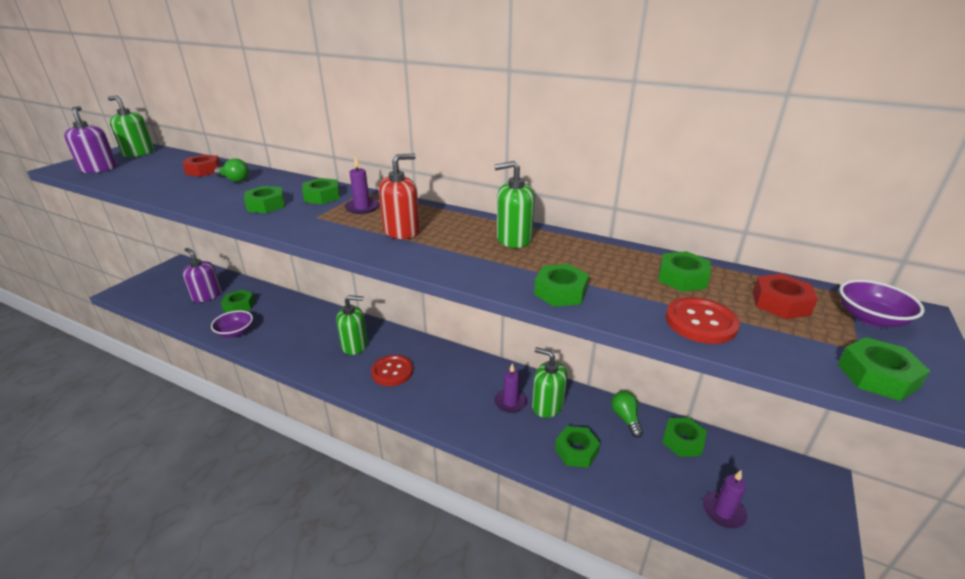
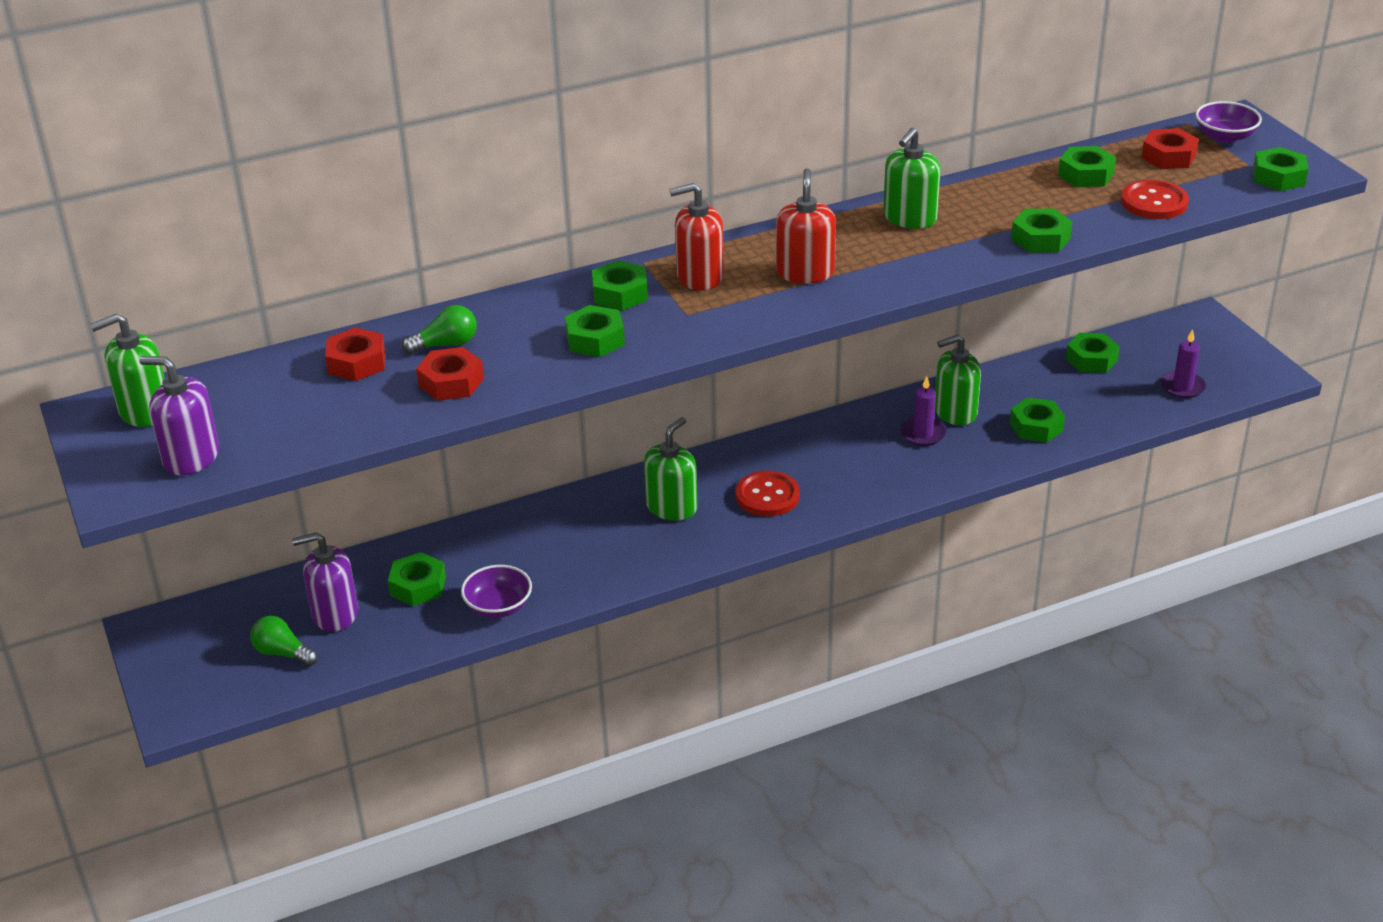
camera: 50 degrees left, 5 degrees up
(196, 190) = (451, 382): none -> red nut
(362, 208) = (699, 277): purple candle -> red soap dispenser
(625, 418) = (1028, 374): green light bulb -> green light bulb (283, 653)

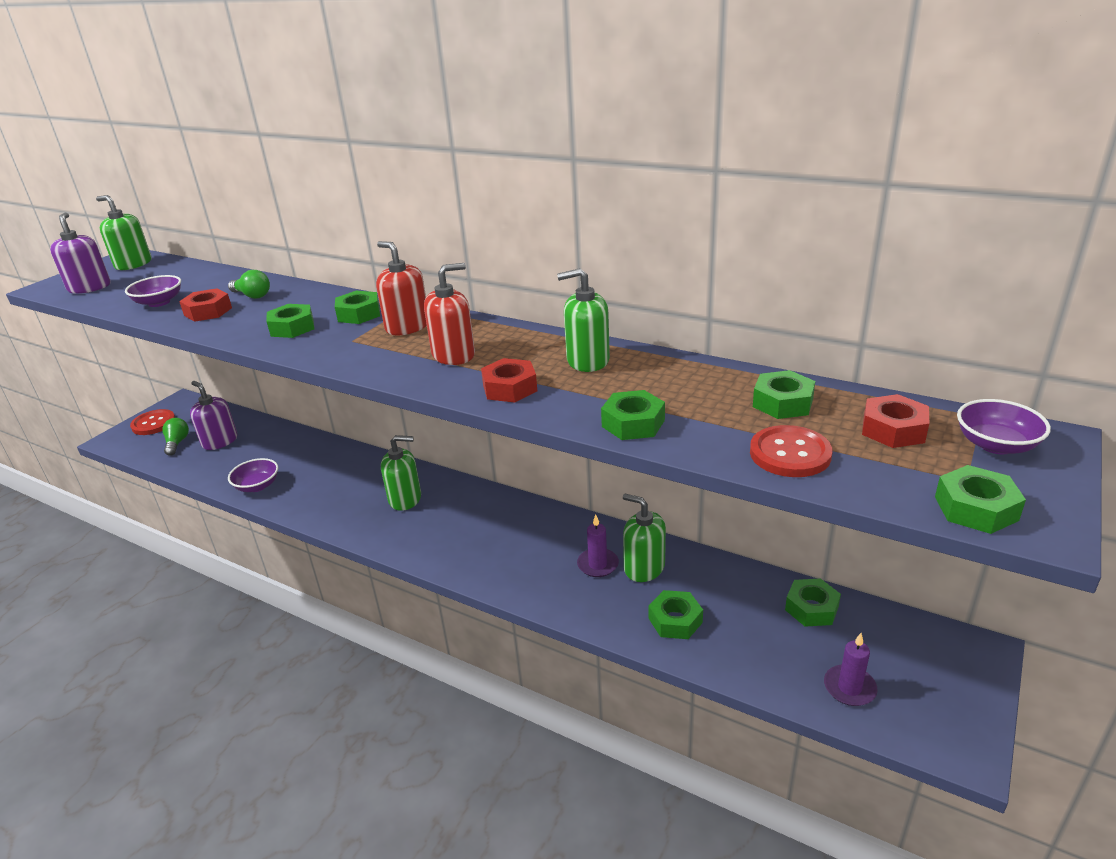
camera: 55 degrees right, 5 degrees down
(356, 363) = (214, 285): red nut -> red nut (509, 388)
(356, 411) = (159, 302): none -> purple bowl
(418, 586) = (260, 453): green nut -> none
(767, 496) = (451, 530): red button -> red button (153, 423)

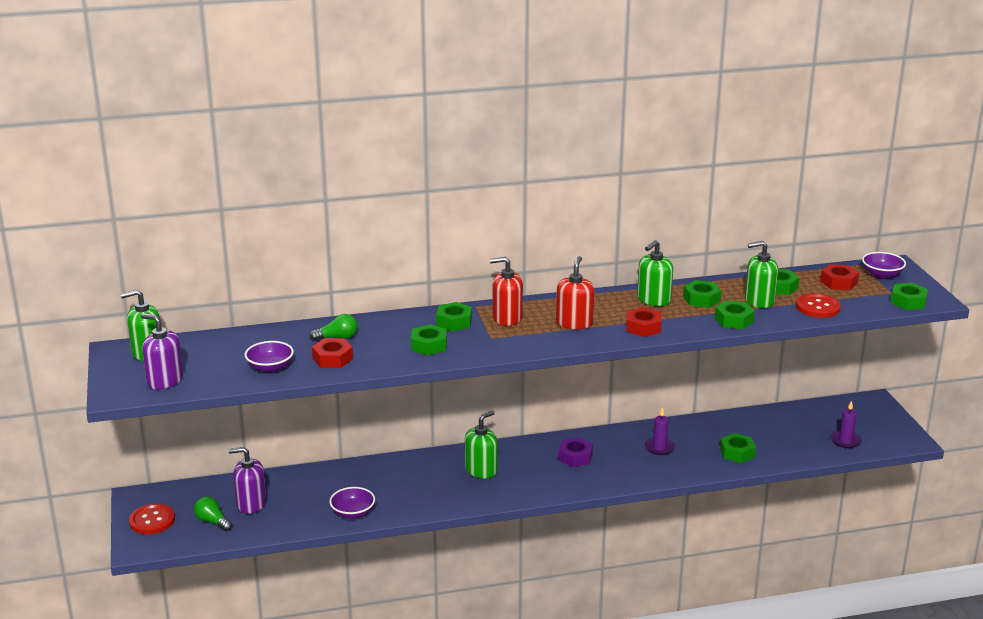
camera: 45 degrees left, 5 degrees down
(502, 529) = (575, 457): none -> purple nut
(644, 568) = (685, 437): green soap dispenser -> green soap dispenser (759, 301)
(811, 608) = (788, 417): green nut -> green nut (701, 299)

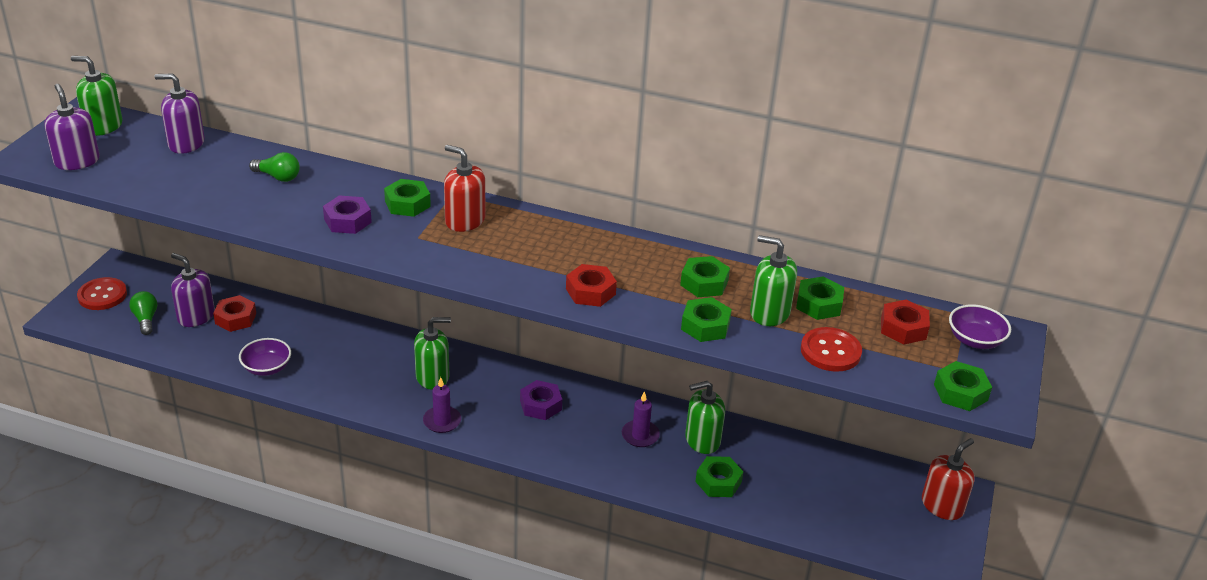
camera: 30 degrees right, 10 degrees up
(233, 341) = (186, 143): none -> purple soap dispenser
(270, 367) = (177, 185): purple bowl -> none
(332, 358) = (242, 198): red nut -> red nut (235, 318)
(429, 345) = (347, 221): green nut -> purple nut
(574, 323) = (525, 255): red soap dispenser -> red soap dispenser (942, 505)
(653, 300) = (649, 261): green soap dispenser -> green soap dispenser (702, 440)
(845, 441) = (864, 527): purple candle -> purple candle (442, 421)

